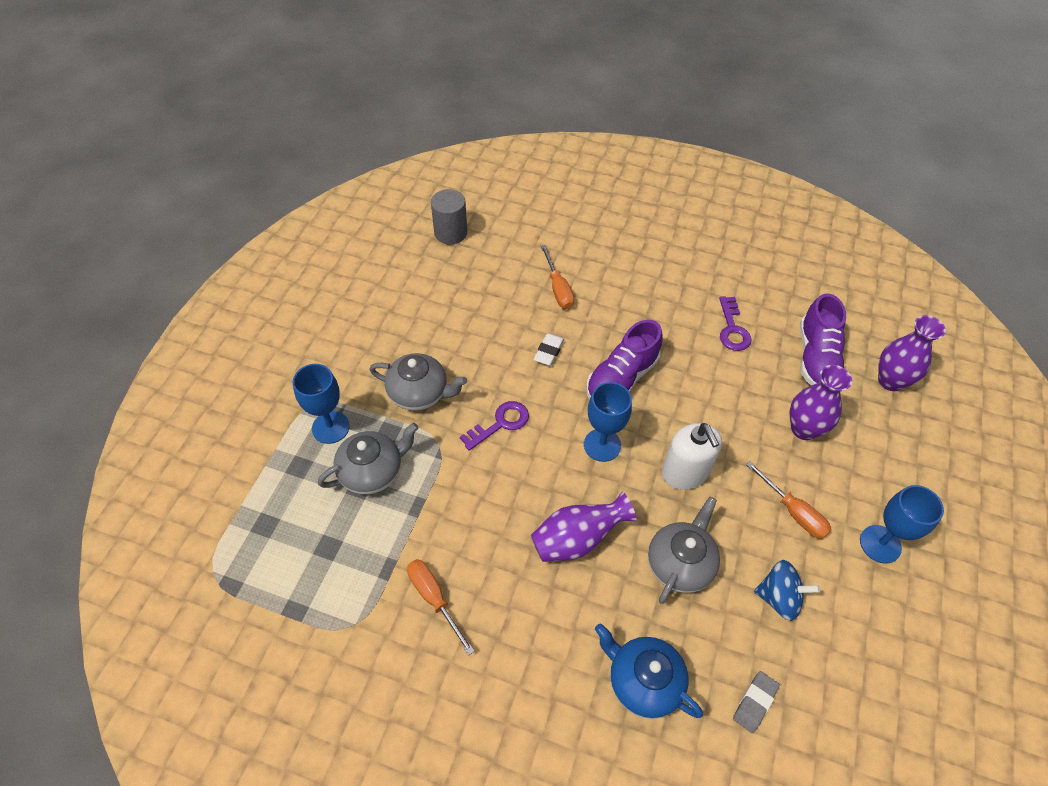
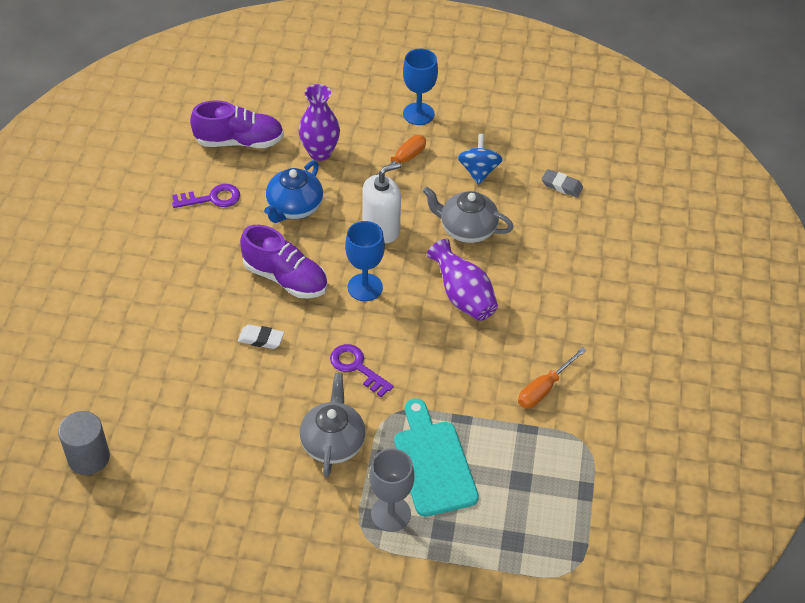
camera: 100 degrees left, 5 degrees down
(330, 427) = (390, 514): blue goblet -> grey goblet
(372, 471) = (433, 463): grey teapot -> turquoise cutting board
(558, 288) = (172, 340): orange screwdriver -> none
(643, 681) = (567, 247): blue teapot -> blue teapot (294, 208)
(890, 381) = (258, 96): purple vase -> none

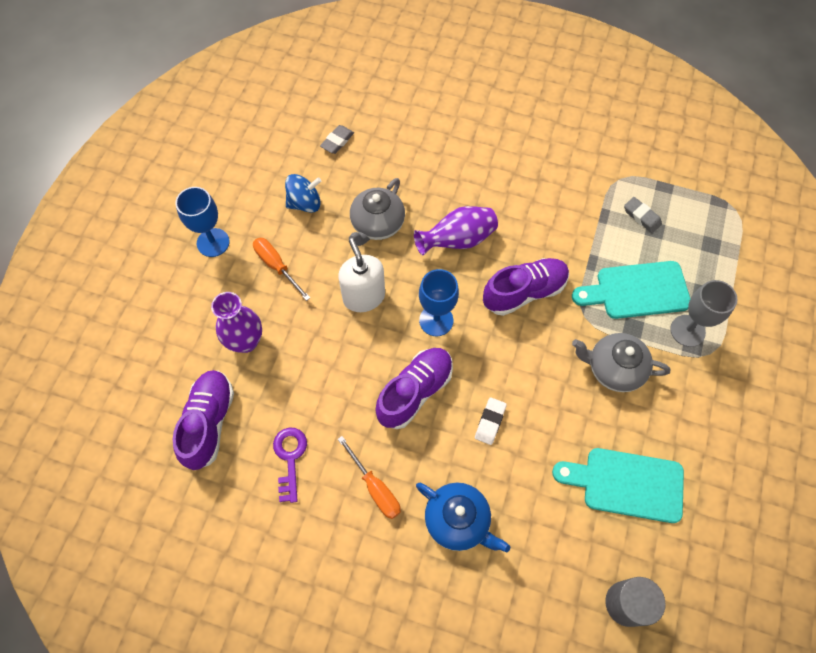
camera: 80 degrees left, 15 degrees up
(206, 456) = (626, 484): none -> turquoise cutting board
(294, 208) = (320, 375): blue teapot -> blue teapot (458, 521)
(357, 367) = (531, 339): purple key -> none
(411, 358) = (524, 292): none -> purple shoe
(478, 171) = (305, 203): blue spinning top -> blue spinning top turned 150 degrees clockwise
(535, 467) = (641, 217): none -> grey eraser
(544, 388) = (564, 196): orange screwdriver -> orange screwdriver (375, 487)

